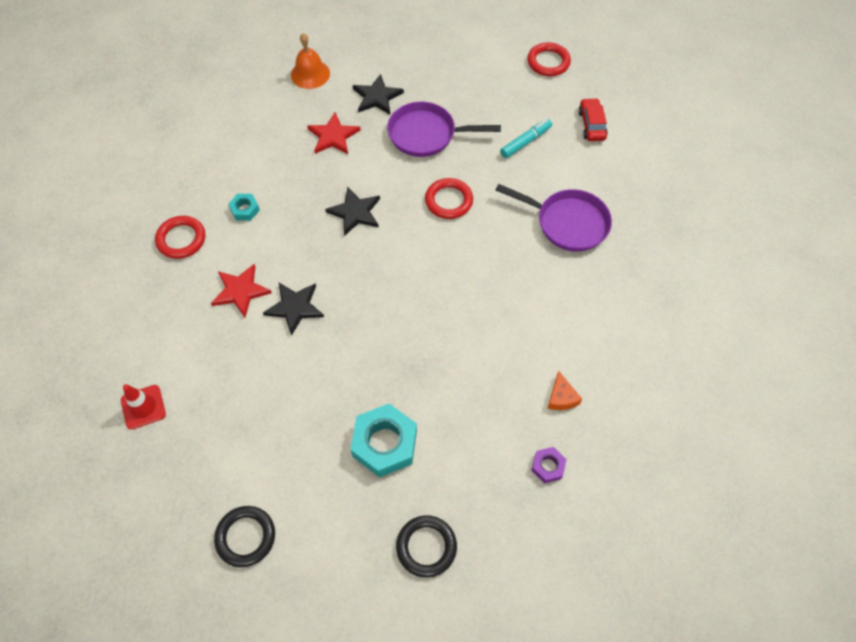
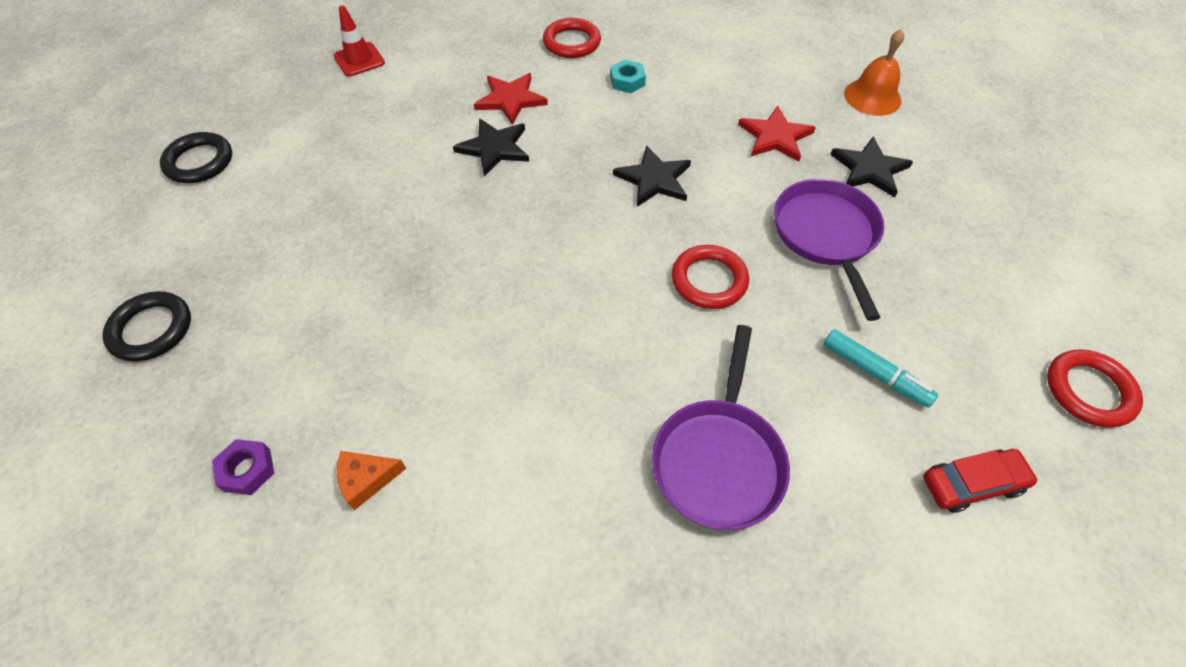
camera: 80 degrees right, 5 degrees down
(384, 443) = (302, 264): turquoise nut -> none

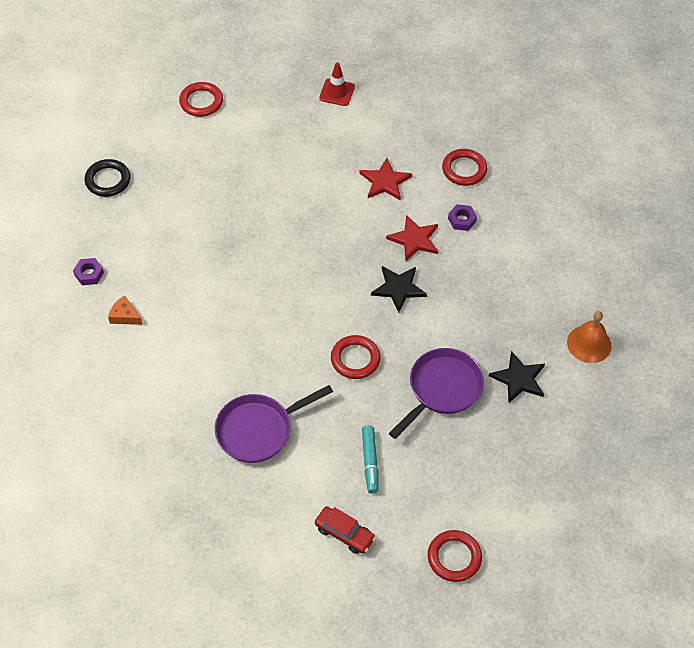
camera: 45 degrees right, 0 degrees up
(199, 162) = (201, 102): black ring -> red ring
(494, 148) = (342, 205): black star -> none
(627, 81) = (462, 220): turquoise nut -> purple nut
(775, 137) = (495, 319): red star -> red star (414, 239)

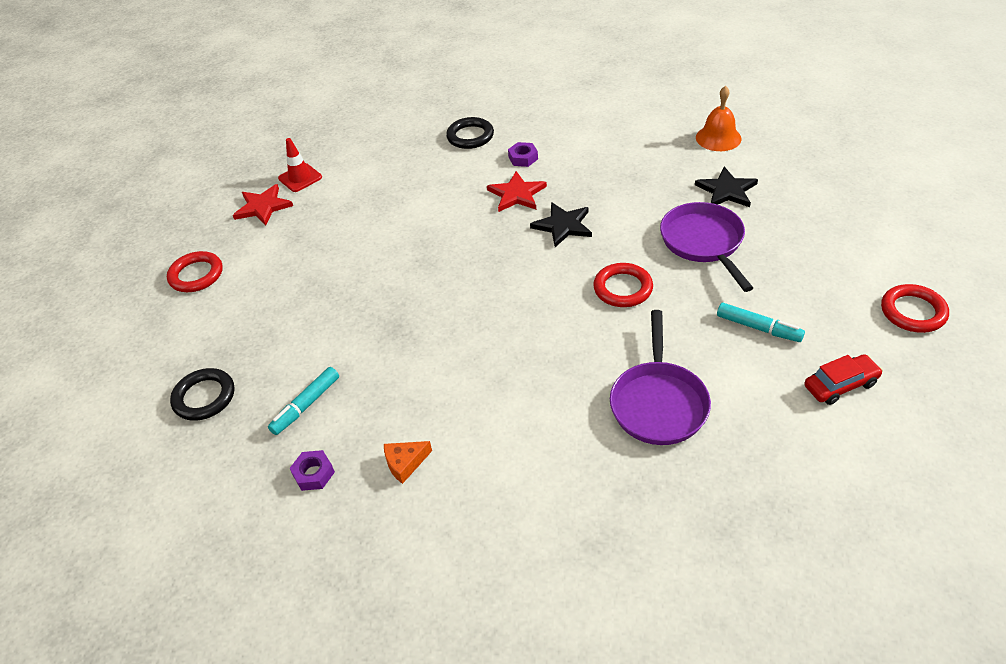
camera: 50 degrees left, 10 degrees down
(135, 237) = (306, 405): none -> turquoise marker
(385, 181) = (433, 187): red star -> red star (263, 207)
(464, 169) = (470, 136): red ring -> black ring

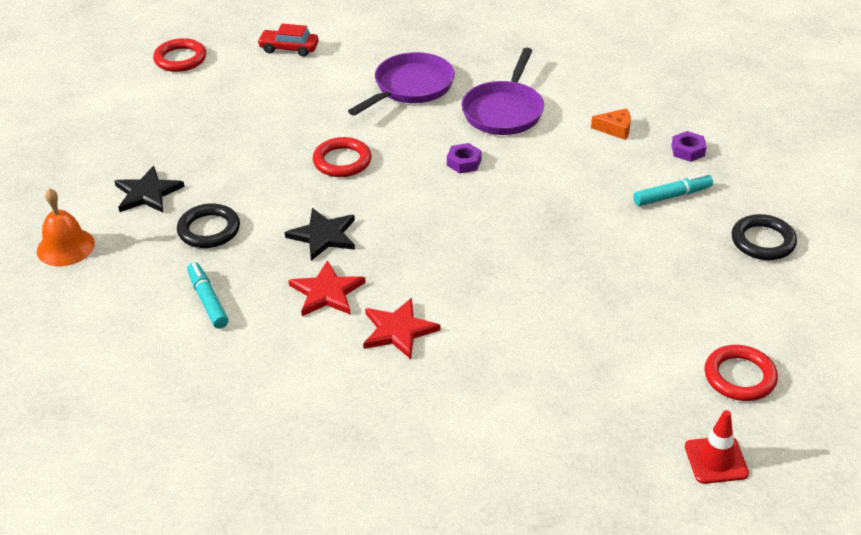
camera: 150 degrees left, 5 degrees down
(263, 207) = (621, 438): red star -> red star (398, 330)
(300, 178) = (549, 461): red traffic cone -> red traffic cone (716, 460)
(470, 136) = (291, 404): black ring -> black ring (209, 230)
(523, 158) = (270, 334): purple nut -> purple nut (464, 162)
(703, 242) = (234, 163): purple pan -> purple pan (504, 111)
(758, 328) = (287, 94): turquoise marker -> turquoise marker (208, 301)

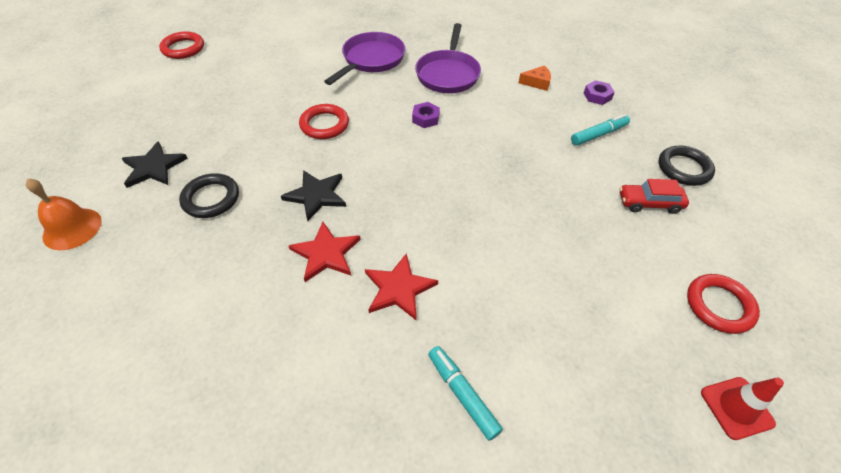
camera: 10 degrees left, 10 degrees up
(208, 301) = (212, 274): turquoise marker -> turquoise marker (462, 394)
(289, 48) = (271, 35): red car -> red car (649, 203)

